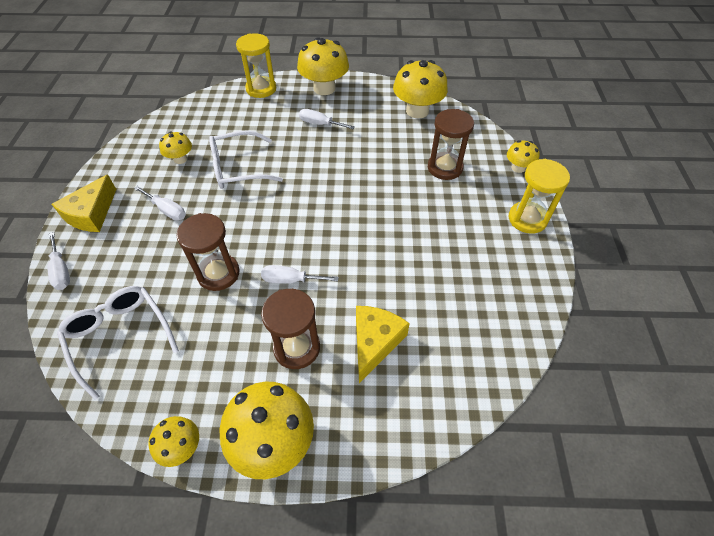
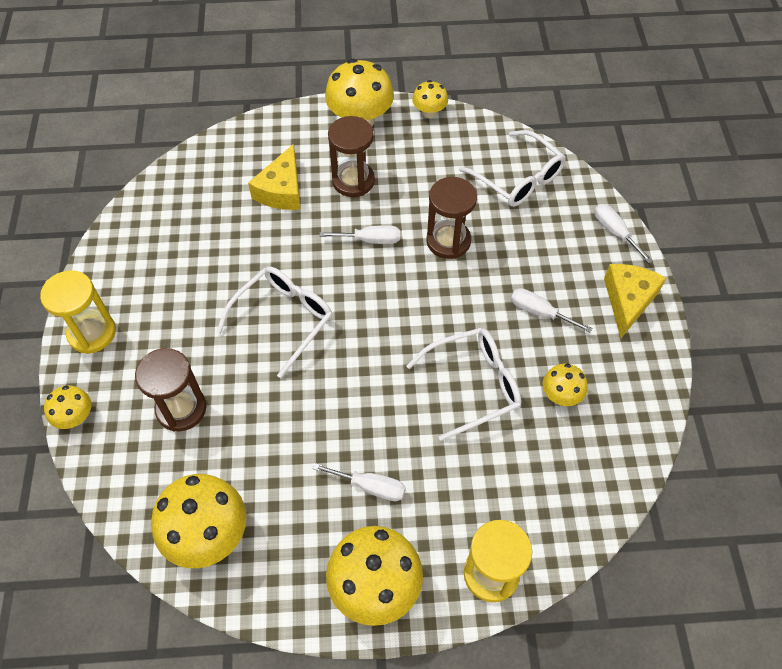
camera: 175 degrees right, 5 degrees up
(373, 219) = (283, 319): none -> white glasses

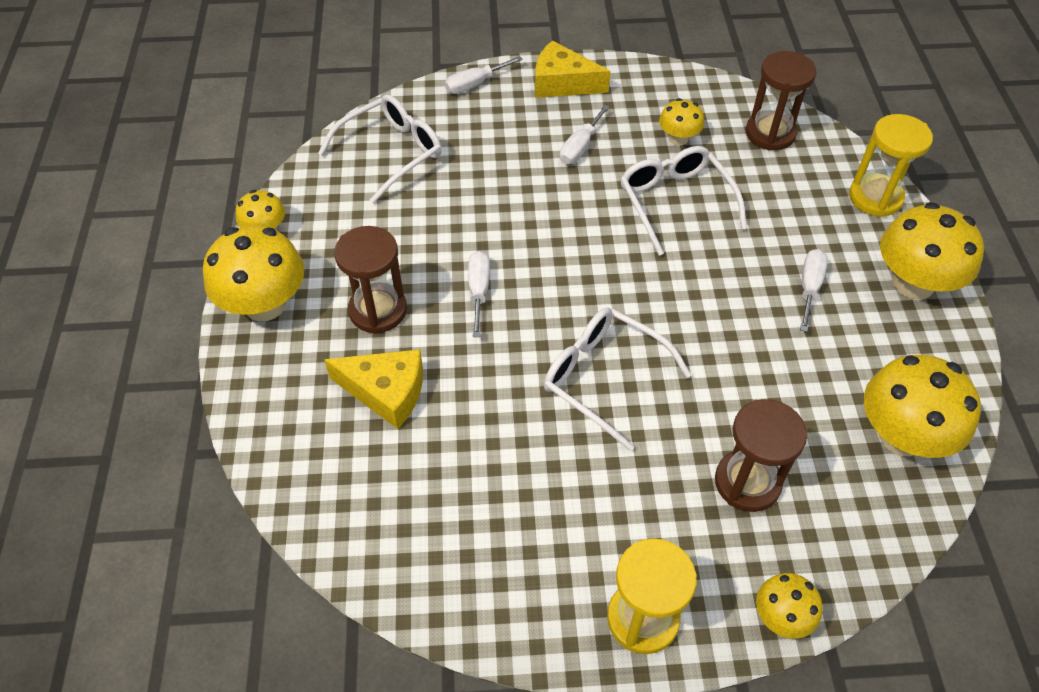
camera: 90 degrees left, 5 degrees down
(448, 241) = (482, 217): brown hourglass -> brown hourglass (770, 133)

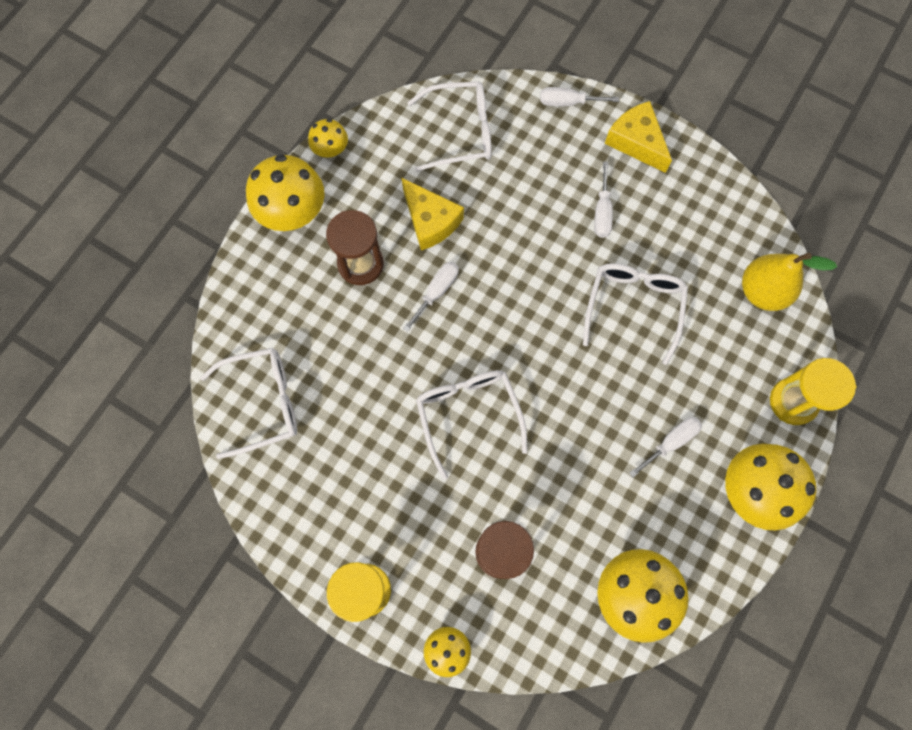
camera: 35 degrees right, 20 degrees up
(370, 502) = (263, 403): none -> white glasses
(386, 392) = (324, 331): yellow cheese -> yellow cheese (430, 221)
(580, 147) = (602, 212): white screwdriver -> white screwdriver turned 60 degrees counterclockwise
(678, 138) = (684, 251): yellow mushroom -> none
(770, 133) = (762, 291): brown hourglass -> yellow pear

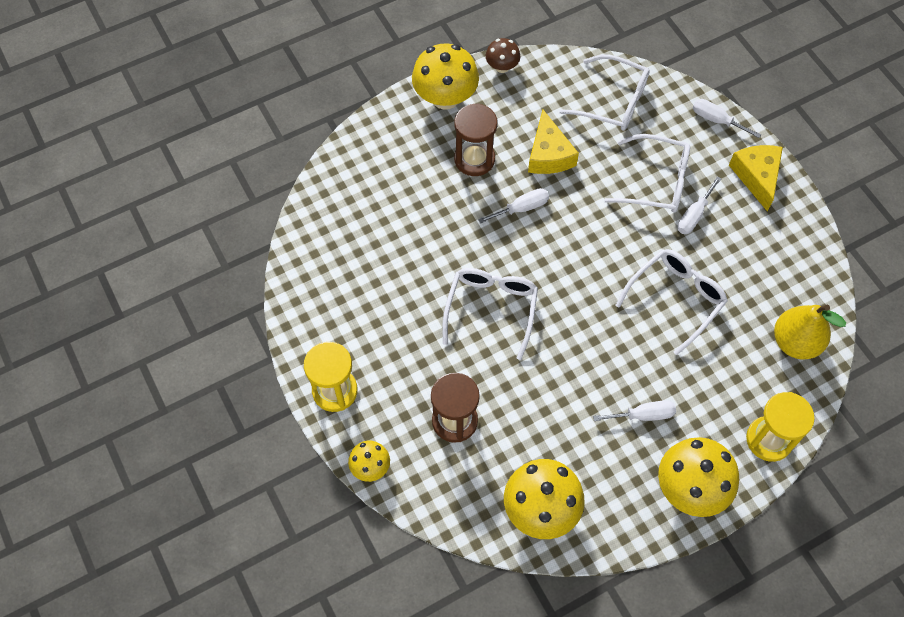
camera: 30 degrees right, 10 degrees down
(263, 403) = (340, 220): white glasses -> white glasses (656, 181)
(331, 150) = (502, 66): yellow mushroom -> brown mushroom

